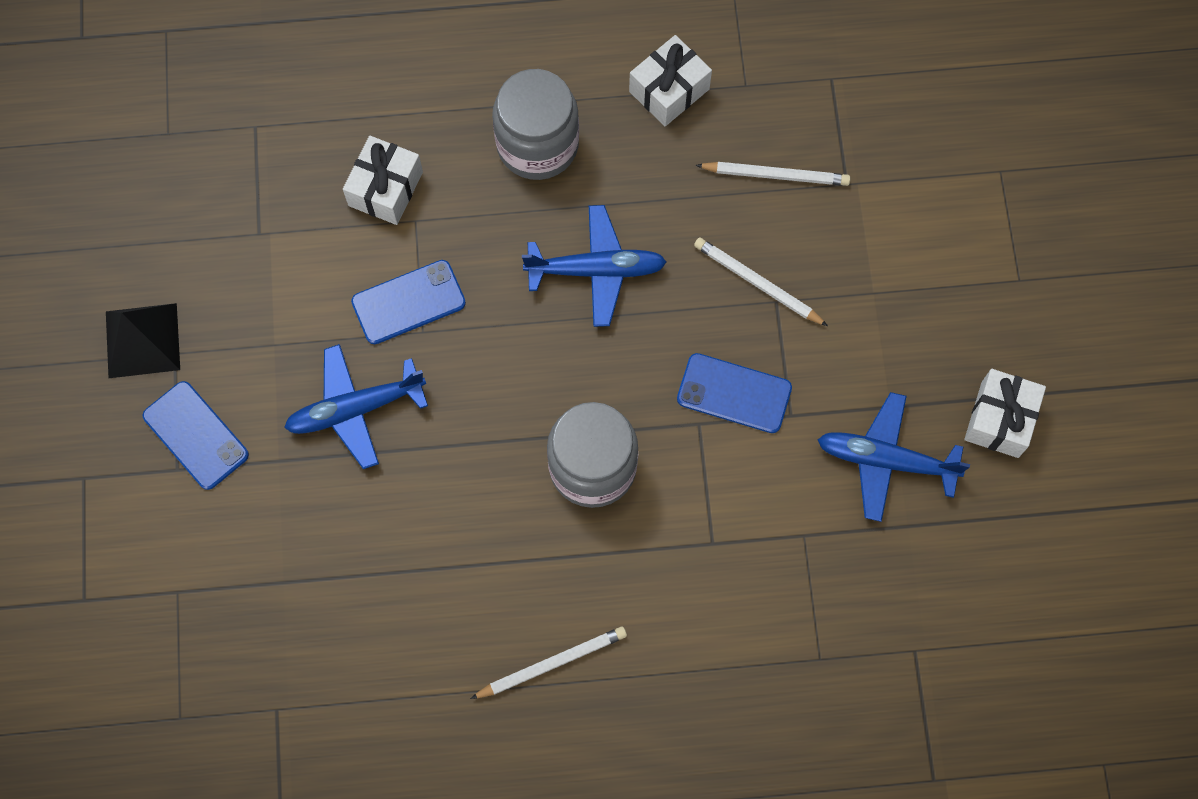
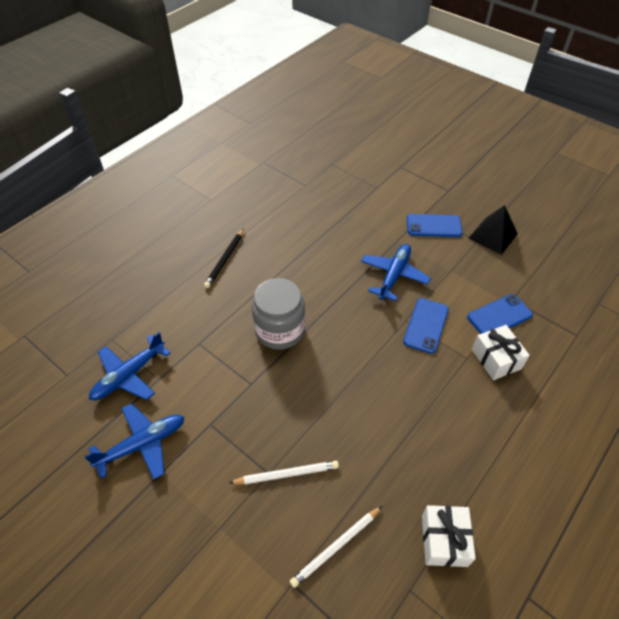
camera: 135 degrees right, 20 degrees down
(537, 144) = (466, 442): grey jar -> none
(552, 663) = (225, 259): white pencil -> black pencil
(596, 270) = (368, 408): blue plane -> blue plane (129, 375)
(734, 393) = (247, 410): blue phone -> blue phone (499, 316)
(999, 419) = (90, 520): white gift -> none

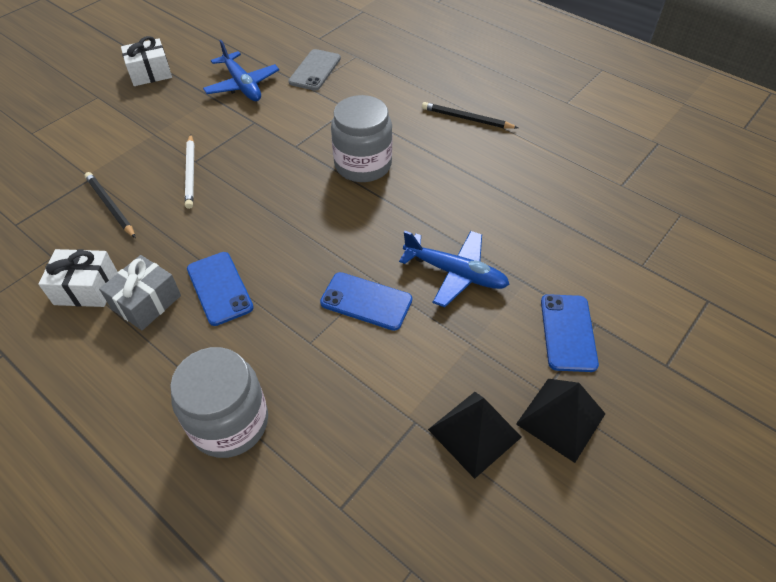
camera: 90 degrees right, 0 degrees up
(129, 375) = (315, 70): blue plane -> grey phone
(336, 547) = (110, 206): white pencil -> black pencil
(451, 481) = (146, 302): none -> grey gift
(496, 359) = (304, 377): white gift -> white gift (150, 73)
(499, 316) = (382, 396): blue phone -> blue phone (219, 288)
(512, 273) = (474, 433): none -> black pyramid
(541, 401) = (229, 422): none -> grey jar

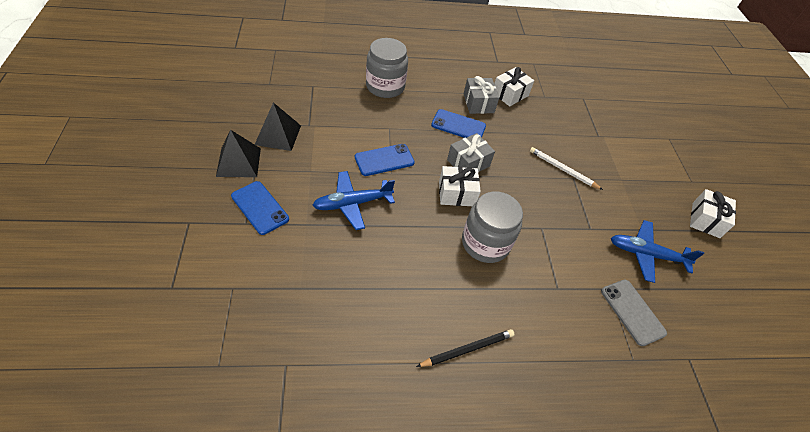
camera: 130 degrees right, 0 degrees up
(110, 206) = (564, 129): black pencil -> none
(275, 238) = (468, 163): none -> grey gift
(332, 217) = (456, 194): none -> white gift

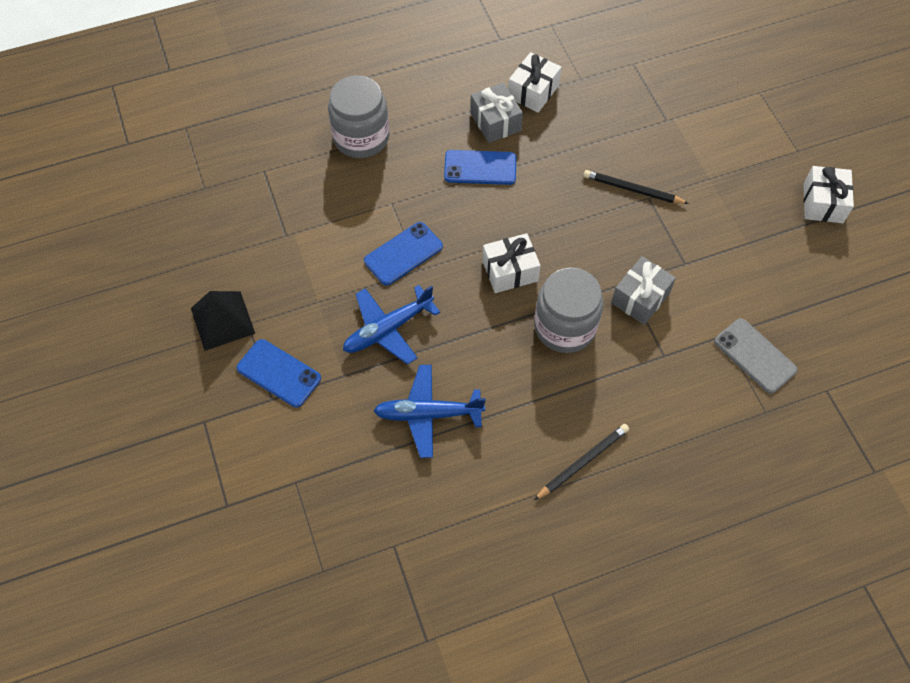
camera: 10 degrees left, 10 degrees up
(278, 135) = (253, 263): black pyramid -> none
(468, 163) = (510, 221): grey gift -> grey gift (640, 298)
(563, 170) = (632, 189): white pencil -> black pencil
(646, 254) = (758, 276): blue plane -> blue plane (428, 414)

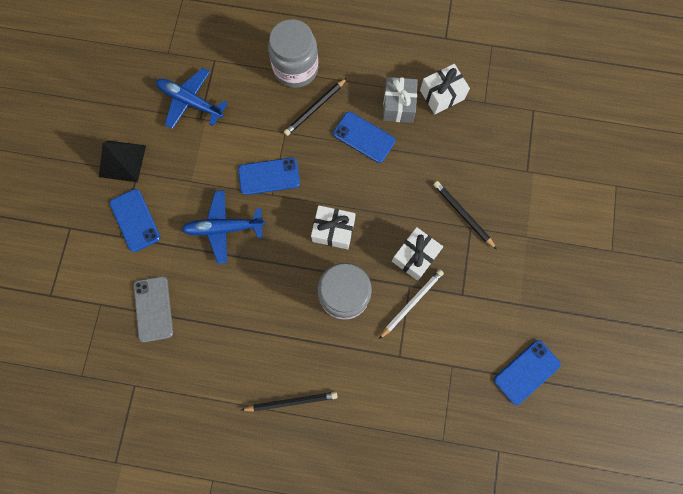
camera: 30 degrees right, 15 degrees up
(408, 165) = (315, 108): none -> black pencil
(428, 414) = (212, 306): blue plane -> blue plane (191, 102)
(640, 298) = (411, 303): grey gift -> white pencil
(755, 355) = (464, 394): grey phone -> grey phone (153, 309)
(799, 301) = (526, 372): none -> blue phone
(823, 203) = (600, 304): white gift -> white gift (415, 256)

